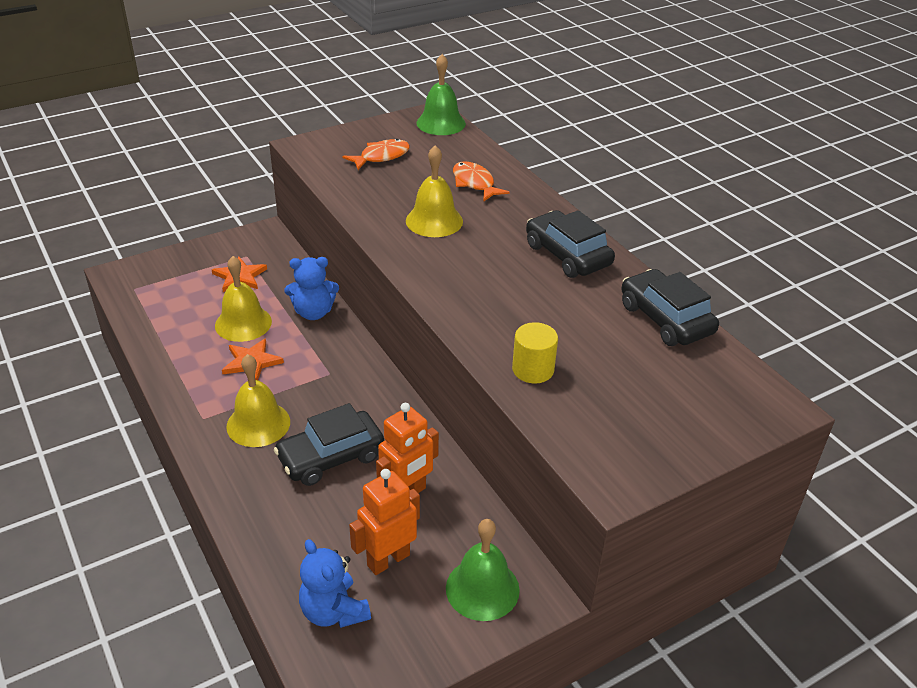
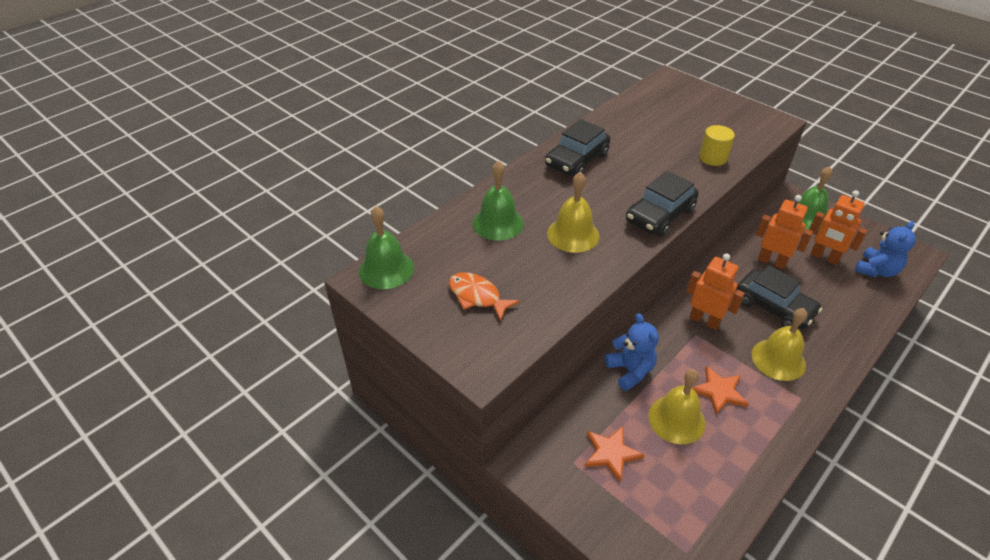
camera: 105 degrees left, 5 degrees up
(344, 387) = (704, 320): none -> orange robot
(474, 183) = (498, 223): orange fish -> green bell
(665, 319) = (621, 116): black car -> black car (660, 215)

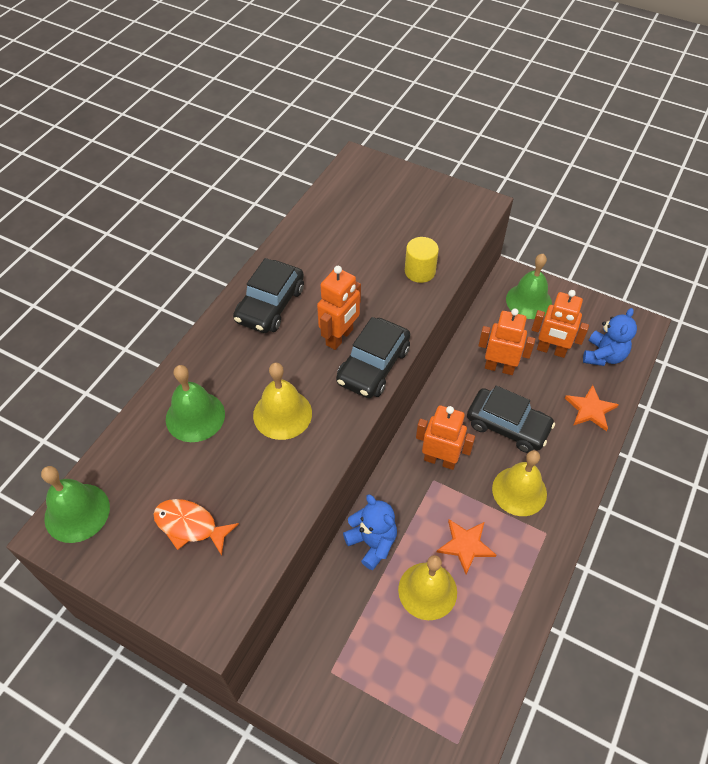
camera: 15 degrees left, 10 degrees up
(611, 453) = (367, 649): orange star -> orange star (590, 409)
(633, 191) = (340, 337): none -> orange robot

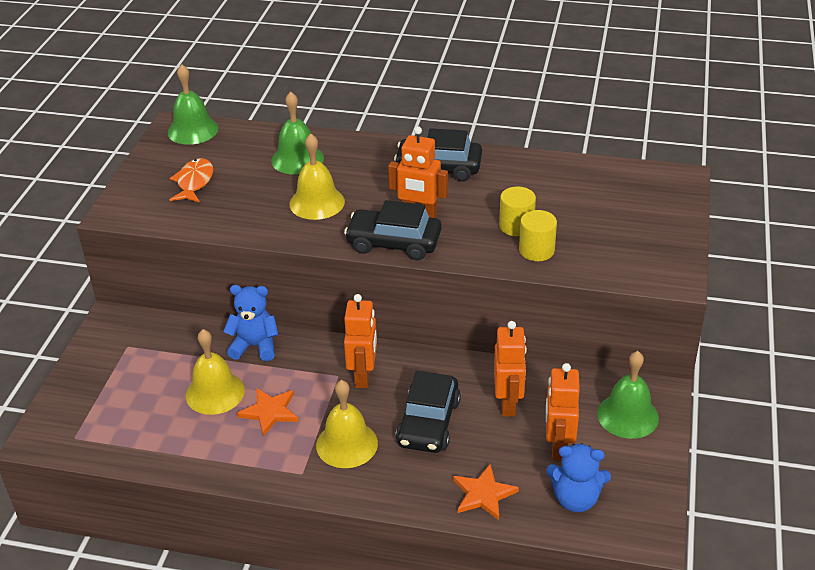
camera: 75 degrees right, 15 degrees down
(372, 543) = (255, 346): blue teddy bear -> blue teddy bear turned 120 degrees counterclockwise
(382, 275) = (516, 226): none -> yellow cylinder

